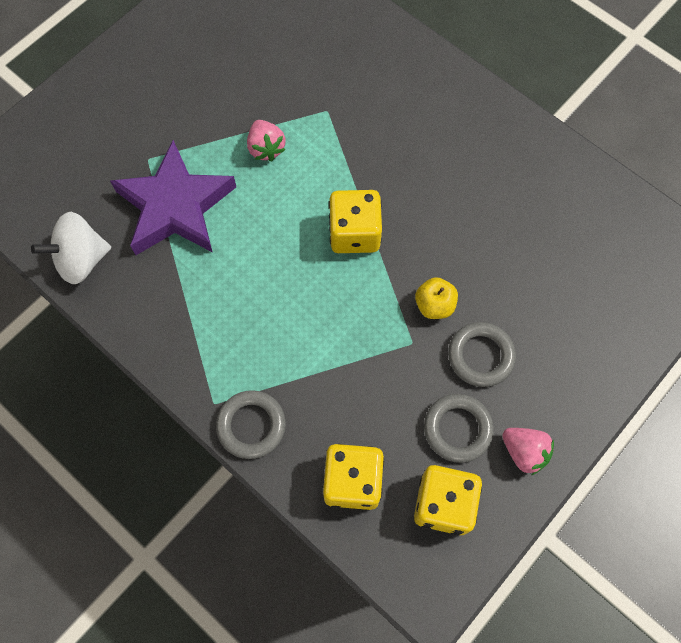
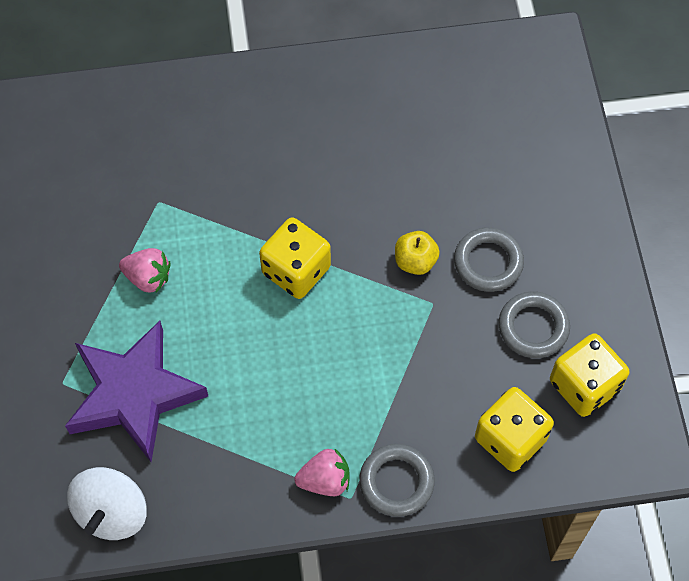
camera: 50 degrees left, 5 degrees down
(524, 452) = (591, 295): pink strawberry -> pink strawberry (325, 480)

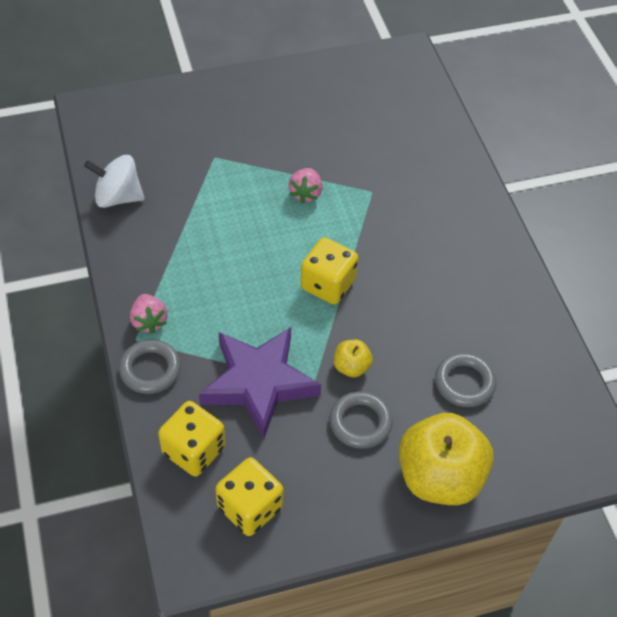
camera: 80 degrees right, 10 degrees down
(134, 394) = (210, 197): purple star -> purple star (259, 383)
(533, 327) = (302, 462): grey ring -> grey ring (464, 382)
(558, 197) = (439, 477): none -> yellow apple

